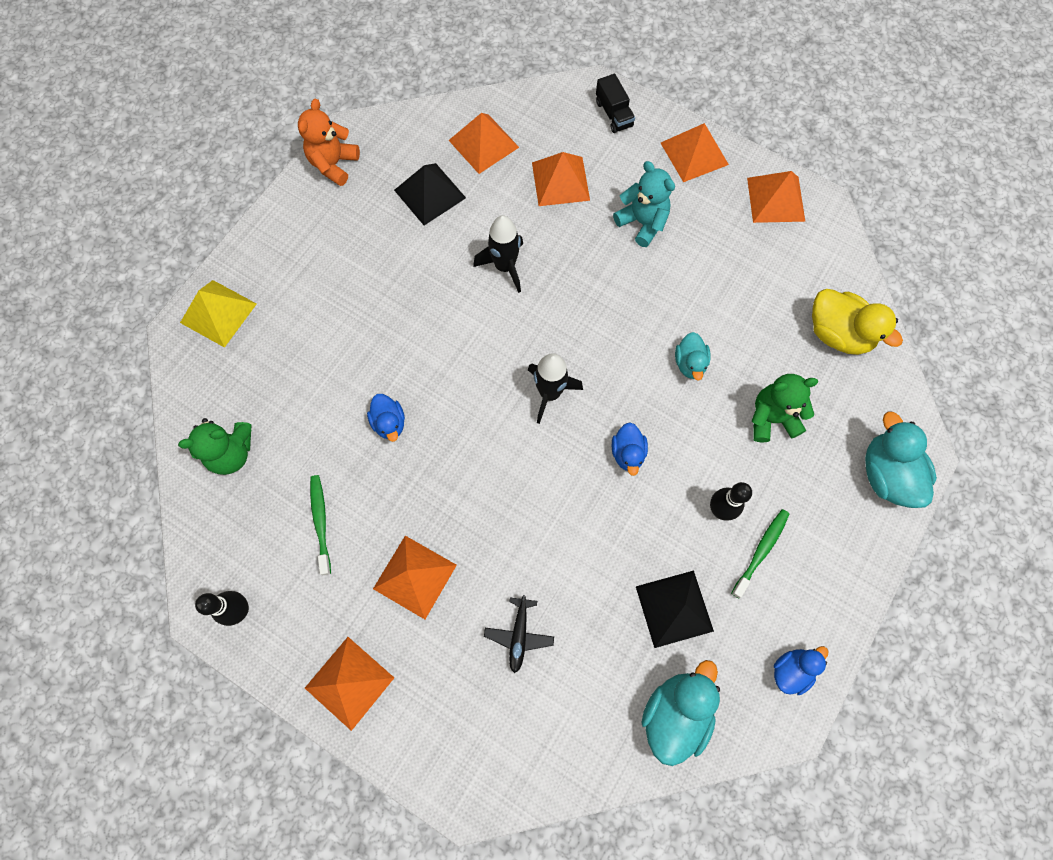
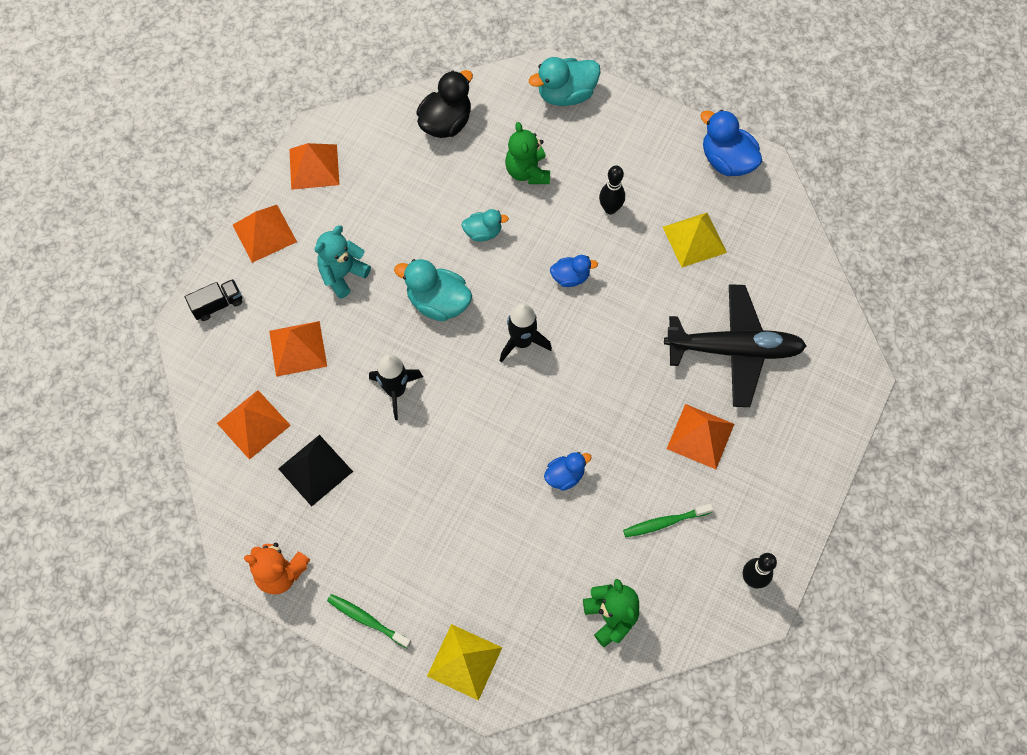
camera: 95 degrees left, 5 degrees down
(349, 682) = (795, 477): orange pyramid -> none
(519, 635) = (734, 350): black plane -> black plane, size x2.32
(674, 608) = (694, 239): black pyramid -> yellow pyramid
(675, 713) = (771, 237): turquoise duck -> turquoise duck (438, 302)
(761, 551) = (640, 180): green toothbrush -> green toothbrush (367, 620)
(791, 670) = (726, 161): blue duck -> blue duck, size x1.69
(837, 333) = (446, 123): yellow duck -> black duck

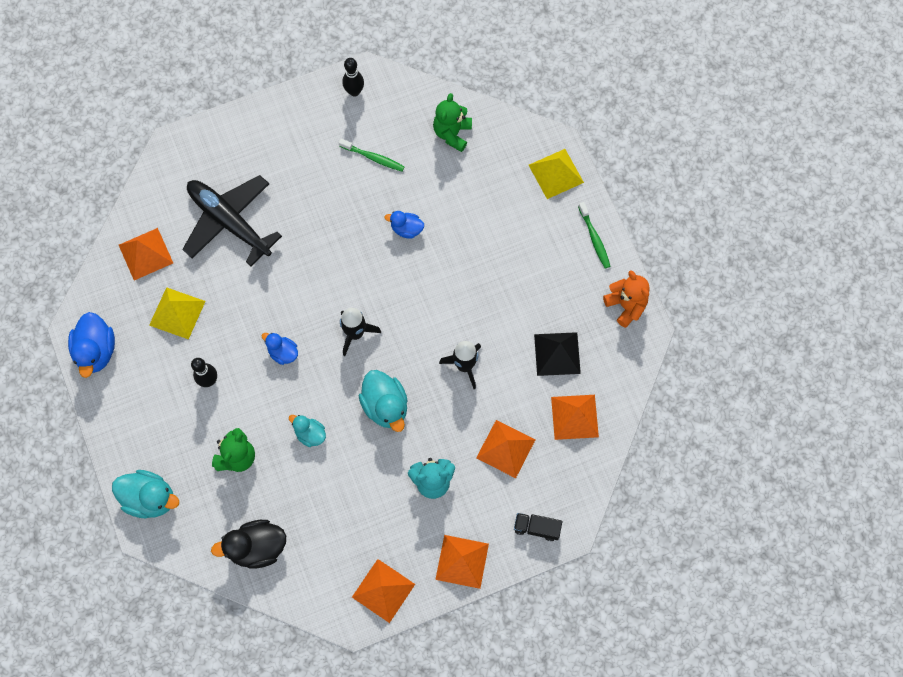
camera: 140 degrees left, 5 degrees up
(700, 436) = (303, 188): orange pyramid -> orange pyramid (146, 254)

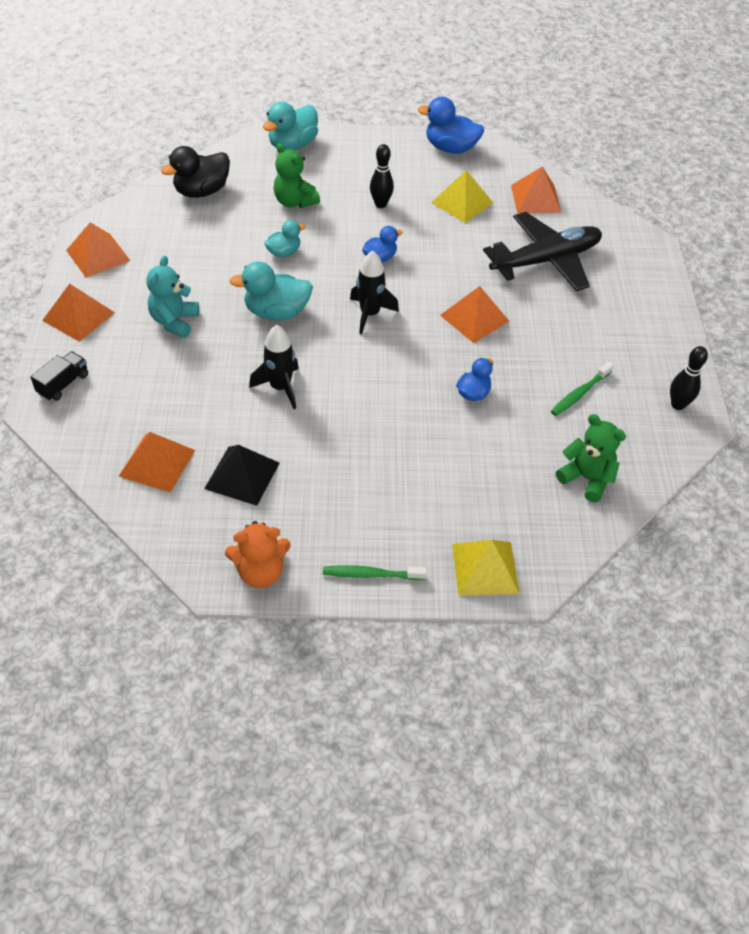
camera: 110 degrees right, 20 degrees down
(257, 547) = (202, 191): black duck -> black duck turned 135 degrees counterclockwise
(505, 448) = (165, 389): orange pyramid -> orange pyramid (474, 318)

